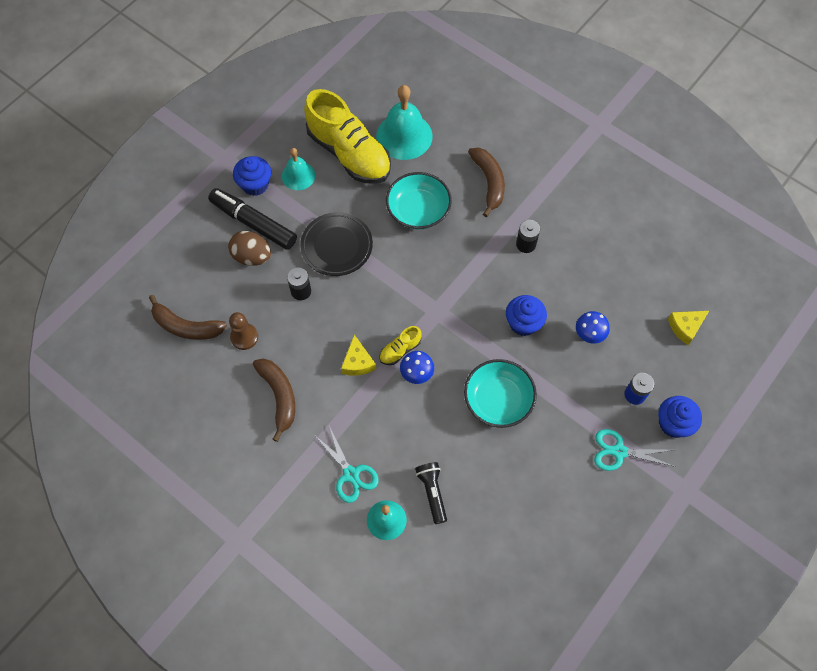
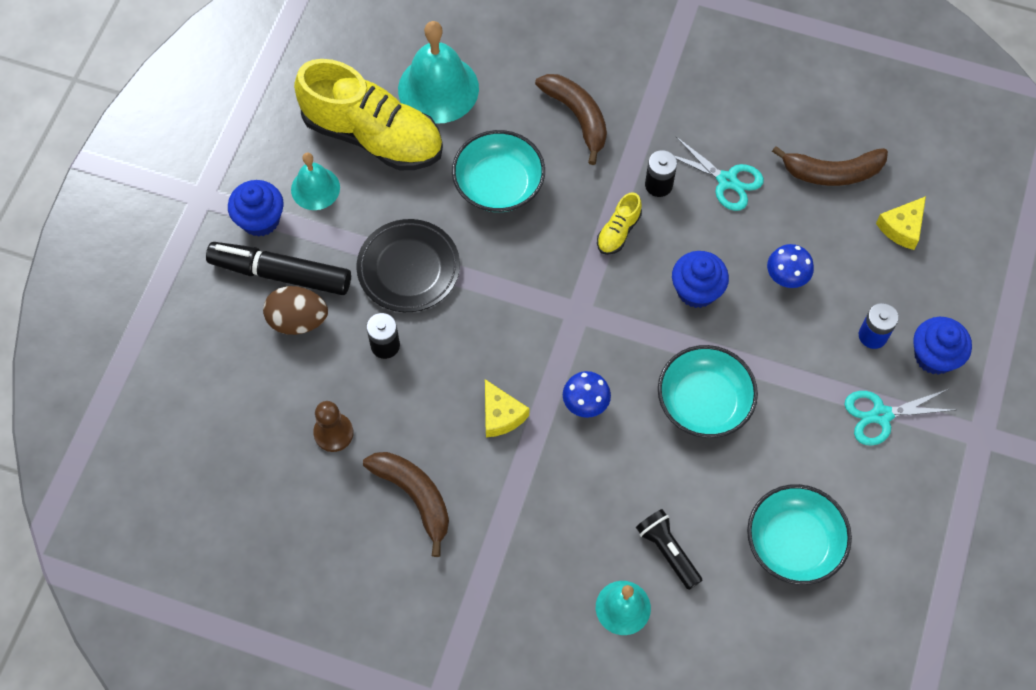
camera: 20 degrees left, 0 degrees up
(186, 326) = (246, 446): brown banana -> brown banana (832, 172)
(351, 474) = (552, 565): turquoise scissors -> turquoise scissors (727, 180)
(400, 350) = (550, 380): yellow shoe -> yellow shoe (618, 231)
(522, 518) = (793, 542): none -> turquoise bowl

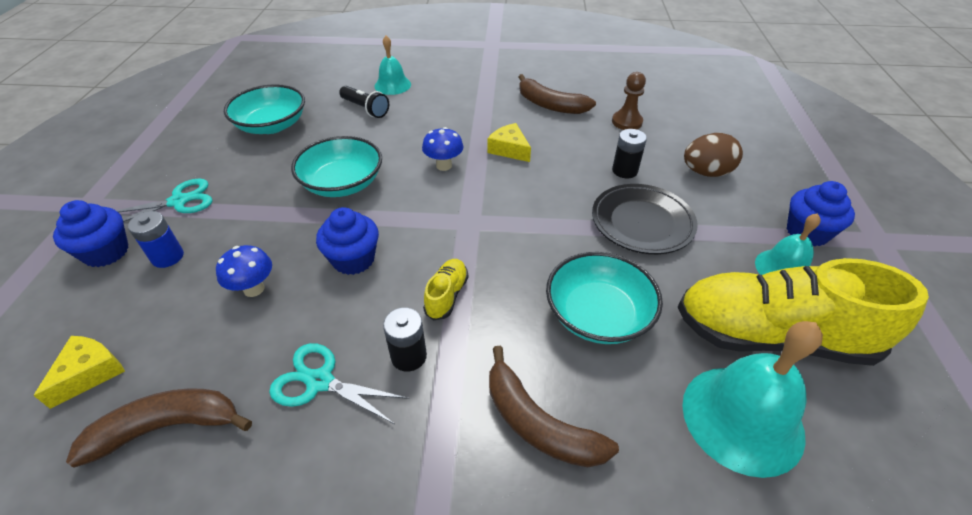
camera: 165 degrees right, 20 degrees down
(280, 273) = (749, 198): black marker -> none

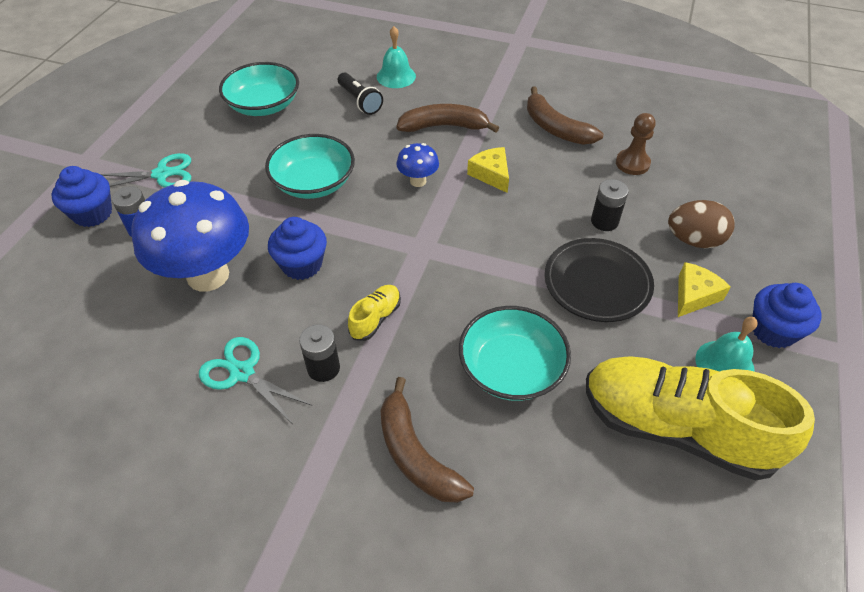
camera: 15 degrees right, 5 degrees up
(89, 373) = (63, 322): yellow cheese -> yellow cheese (694, 295)
(168, 427) = (114, 382): brown banana -> brown banana (444, 126)
(254, 289) = (208, 275): blue mushroom -> blue mushroom, size x2.24
(742, 418) = (606, 497): turquoise bell -> none

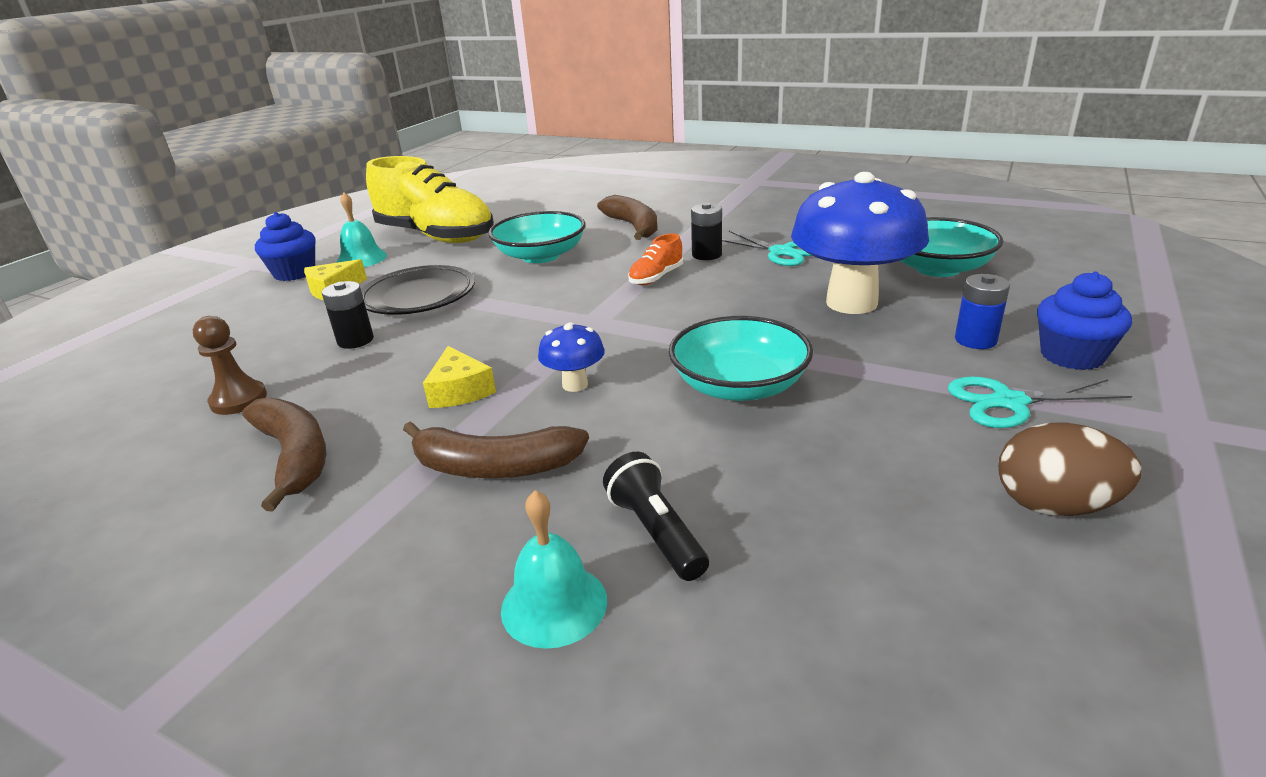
camera: 170 degrees left, 20 degrees down
(264, 105) = (885, 532): turquoise bowl -> turquoise bowl (937, 268)
(302, 265) = (740, 309): blue cupcake -> none
(375, 318) = (656, 277): yellow shoe -> orange shoe
(694, 240) = (275, 324): brown egg -> brown egg (1054, 505)

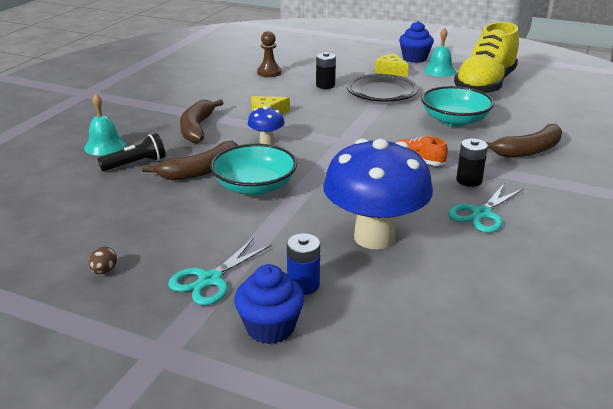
camera: 85 degrees right, 0 degrees up
(295, 457) = (219, 90): brown banana -> brown banana (200, 171)
(937, 268) = (456, 293): turquoise bowl -> none
(1009, 402) = (210, 280): turquoise scissors -> turquoise scissors turned 135 degrees counterclockwise
(1054, 505) = (104, 271): brown egg -> brown egg, size x0.48

